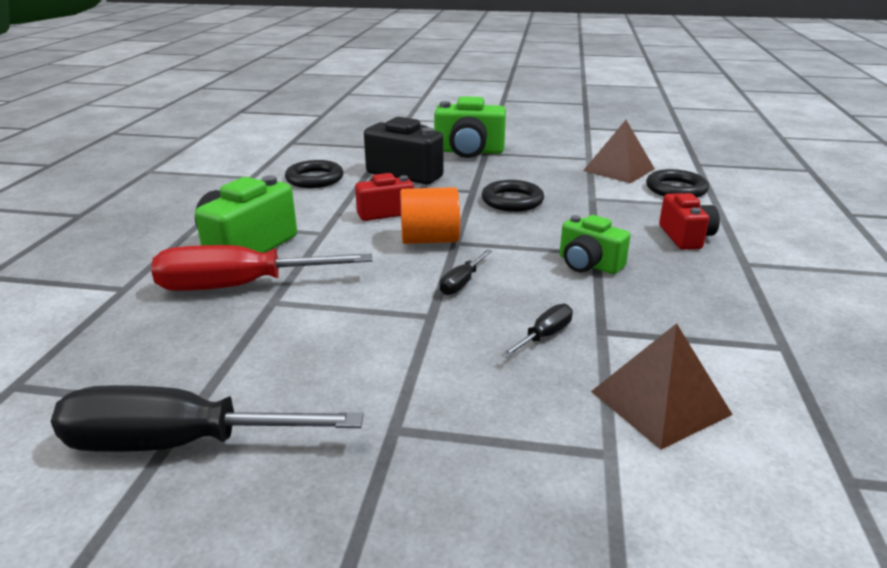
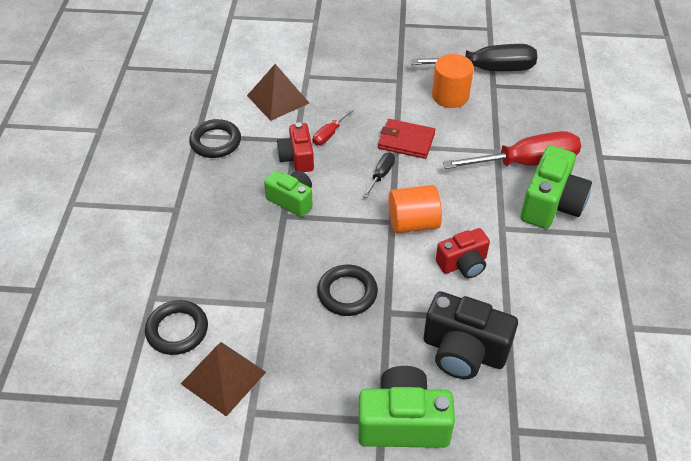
camera: 175 degrees right, 20 degrees up
(298, 389) = (450, 96): none -> orange cylinder
(314, 179) = (559, 327): black ring -> black ring (215, 142)
(412, 320) = (406, 141): none -> red wallet
(544, 336) = (329, 134): black screwdriver -> red screwdriver
(685, 237) = (205, 241): red camera -> red camera (297, 158)

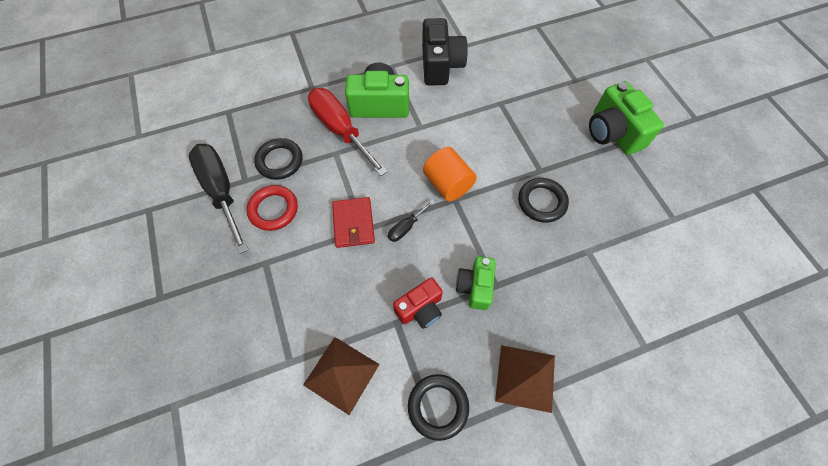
camera: 115 degrees left, 15 degrees up
(177, 330) = (657, 307): black ring -> black ring (280, 161)
(223, 378) = (666, 250): brown pyramid -> brown pyramid (525, 378)
(329, 134) = (374, 294): red screwdriver -> none
(381, 175) = (406, 227): black screwdriver -> black screwdriver turned 45 degrees counterclockwise
(450, 96) = (273, 209): orange cylinder -> red ring
(463, 264) = (469, 140): red camera -> none
(464, 351) = (540, 118): black camera -> black camera (440, 65)

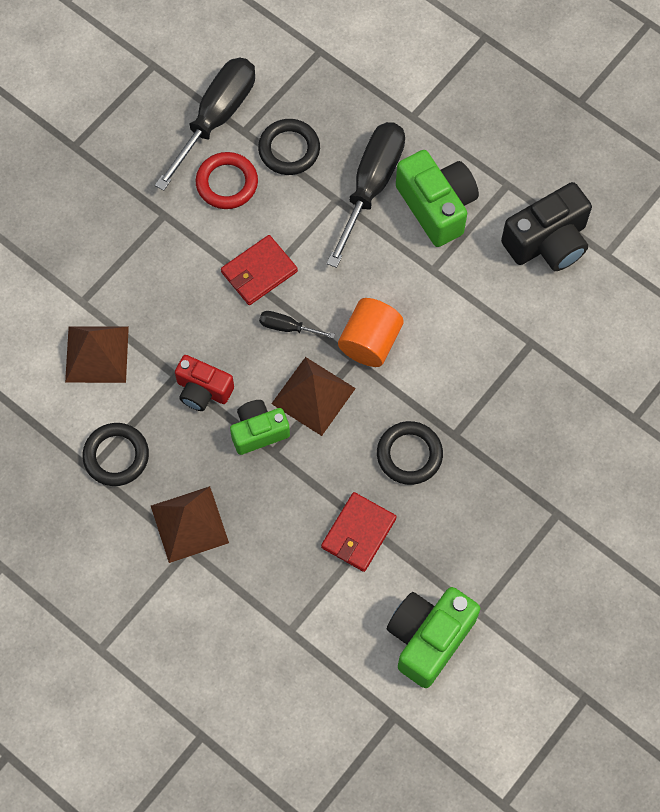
camera: 60 degrees right, 5 degrees up
(340, 130) = (371, 186): red screwdriver -> black screwdriver
(467, 237) = (313, 396): none -> brown pyramid
(586, 261) = (358, 533): none -> red wallet
(613, 132) = (570, 497): green camera -> green camera (429, 638)

